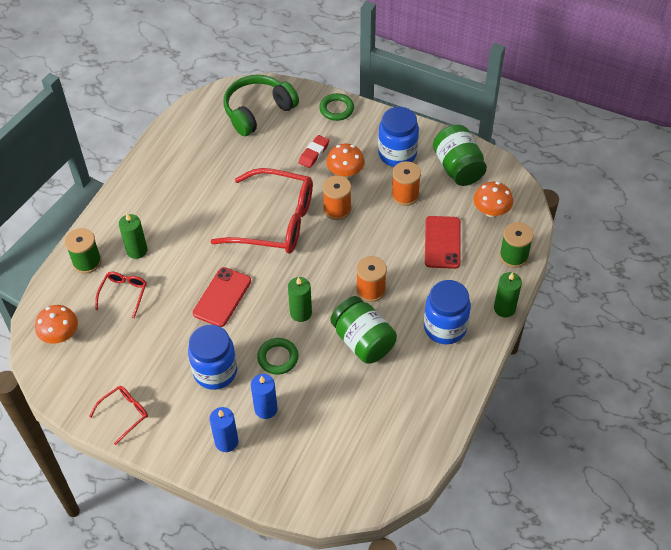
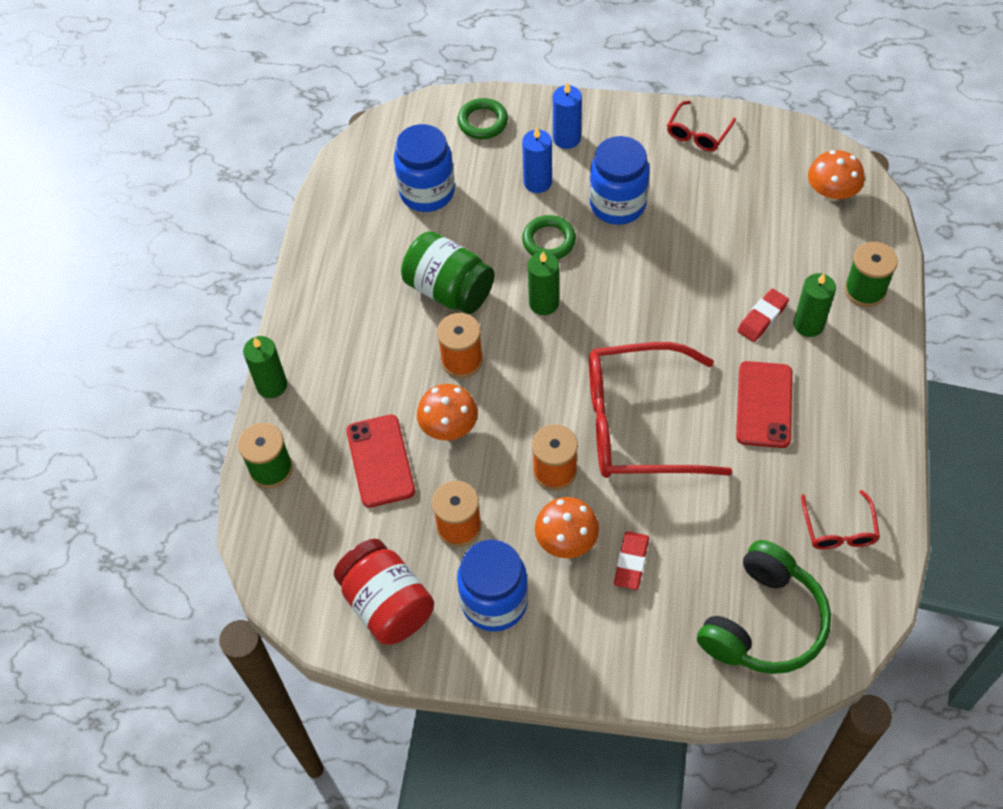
camera: 165 degrees right, 5 degrees up
(123, 294) = (787, 262): red glasses -> red glasses (839, 529)
(163, 262) = (762, 318): none -> red eraser
(222, 297) = (657, 294): red phone -> red phone (764, 404)
(336, 109) = (630, 669): green ring -> green ring (482, 122)
(445, 327) = (347, 337): blue jar -> blue jar (427, 192)
(458, 168) = (387, 604): green jar -> red jar
(491, 211) = (317, 536): orange mushroom -> orange mushroom (449, 427)

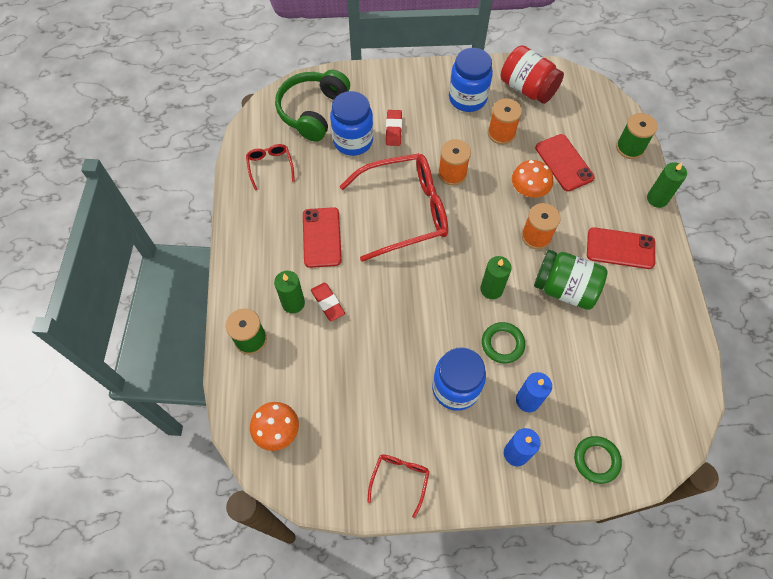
camera: 165 degrees right, 5 degrees up
(355, 327) = (620, 248): none -> red phone
(427, 192) = (615, 374): blue jar -> blue jar (353, 141)
(566, 540) = (434, 135): orange mushroom -> none
(762, 318) = (328, 303): red eraser -> red eraser turned 60 degrees counterclockwise

